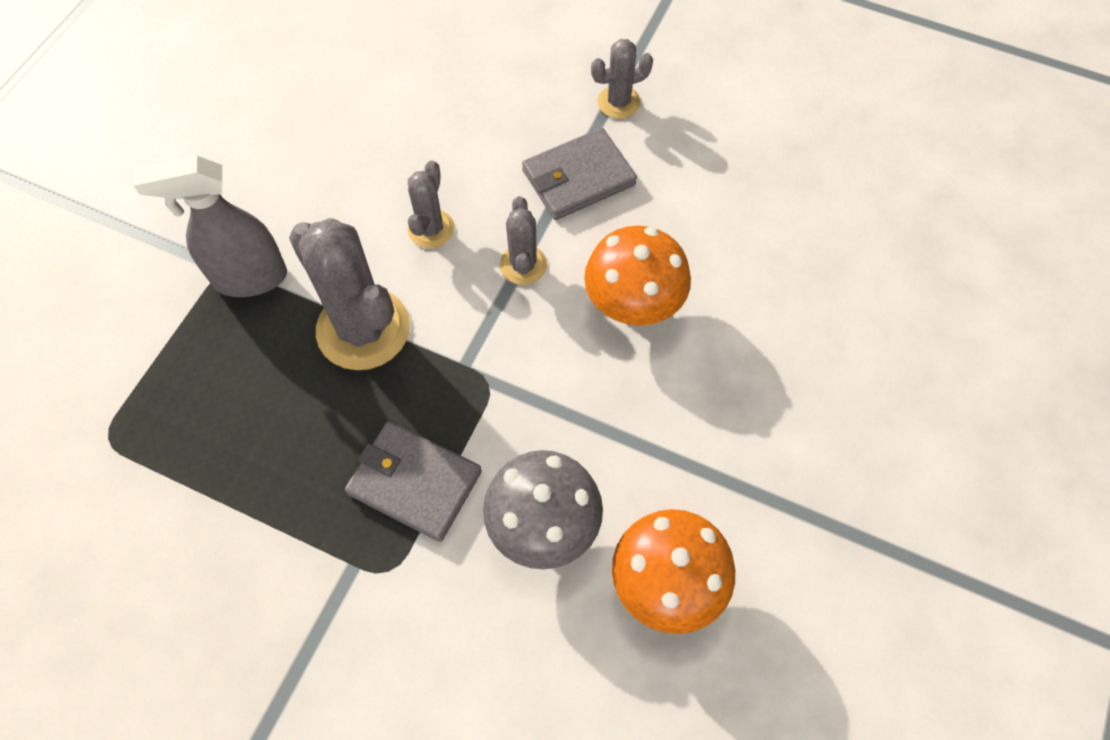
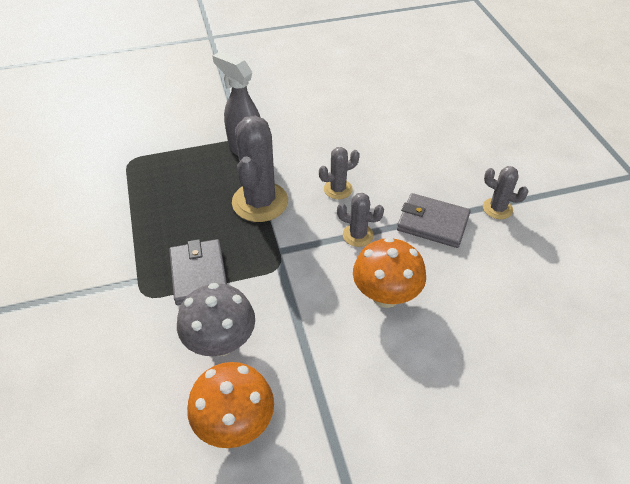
camera: 50 degrees right, 15 degrees down
(523, 265) = (358, 235): grey cactus -> grey cactus turned 60 degrees clockwise

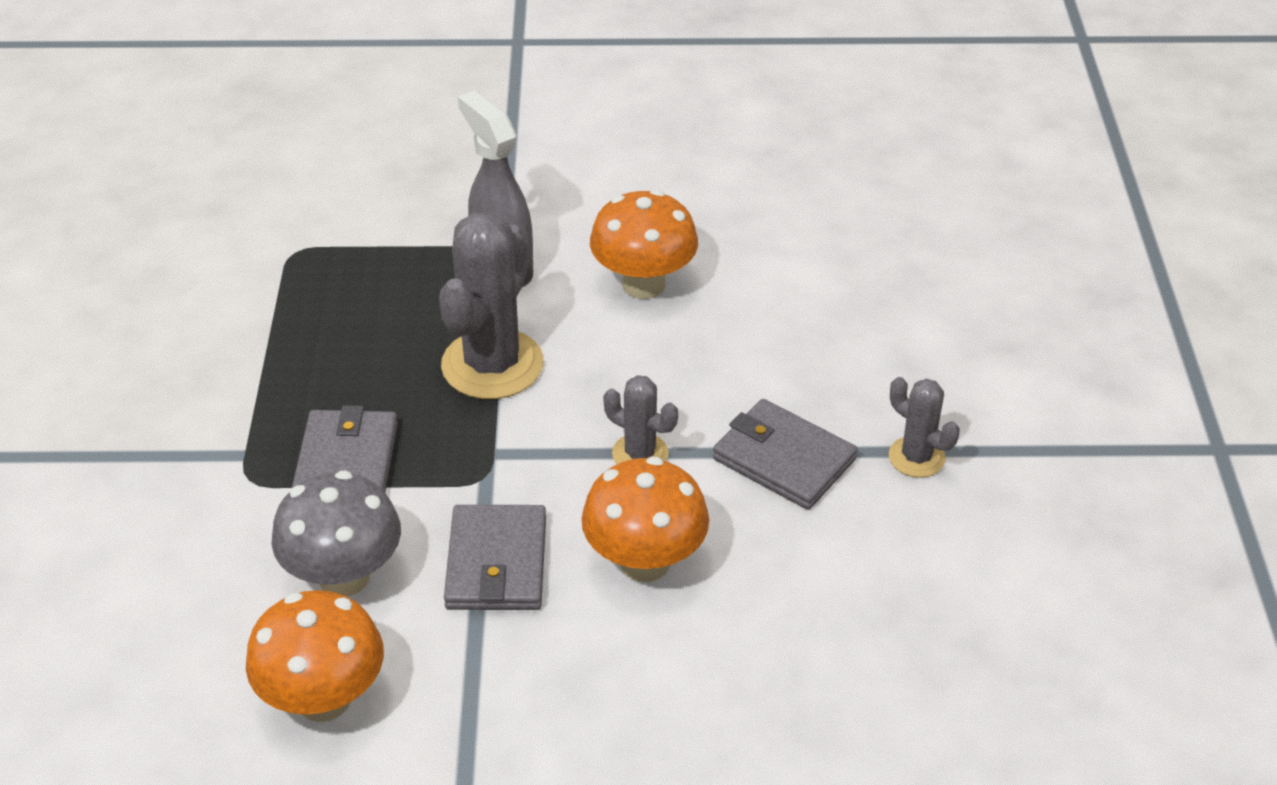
camera: 15 degrees right, 5 degrees down
(305, 314) = (496, 563): none -> grey wallet
(322, 145) = (643, 284): none -> orange mushroom
(338, 189) = (638, 368): grey cactus -> none

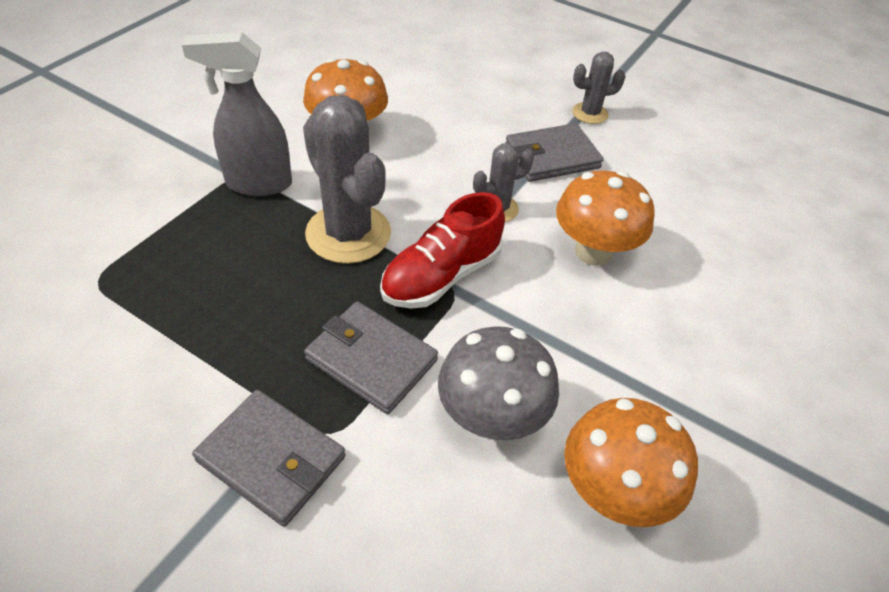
camera: 60 degrees left, 5 degrees up
(495, 459) = (441, 276): none -> red shoe
(496, 563) = (542, 322): grey wallet -> grey wallet (272, 459)

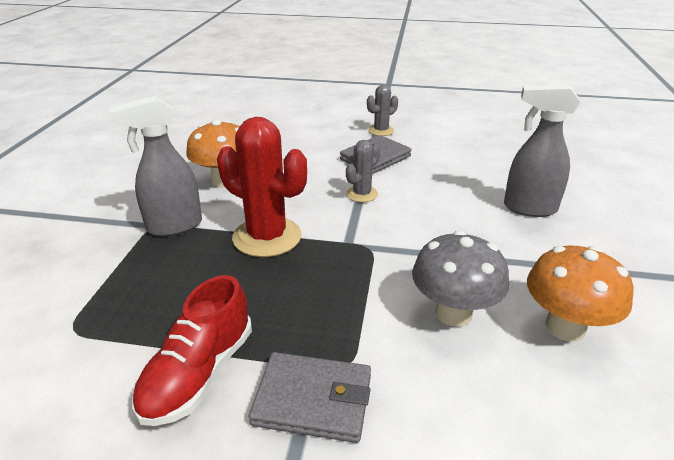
camera: 20 degrees left, 15 degrees down
(348, 233) = (267, 237): grey cactus -> red cactus
(371, 360) = (342, 307): grey wallet -> none
(441, 276) = (353, 242): red shoe -> red shoe (198, 374)
(593, 251) = (442, 200): orange mushroom -> none
(701, 304) = (529, 208): none -> grey spray bottle

